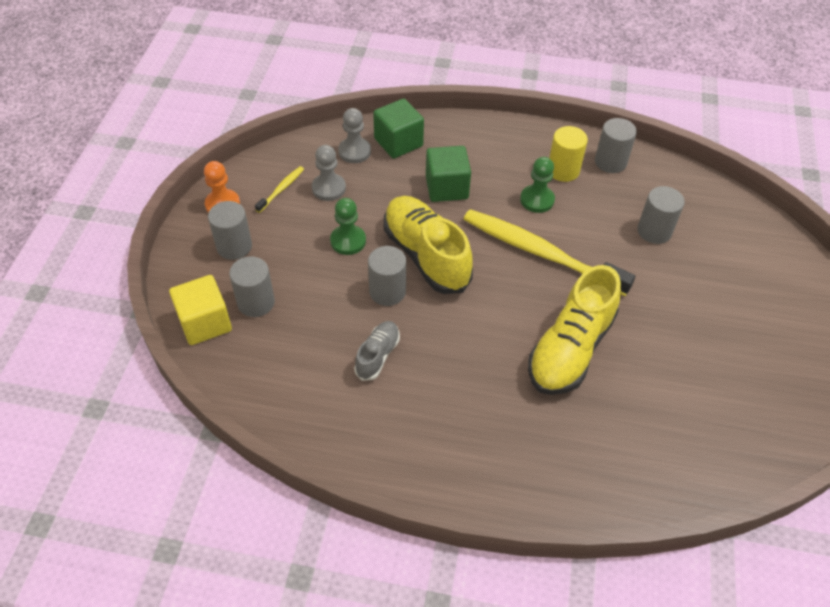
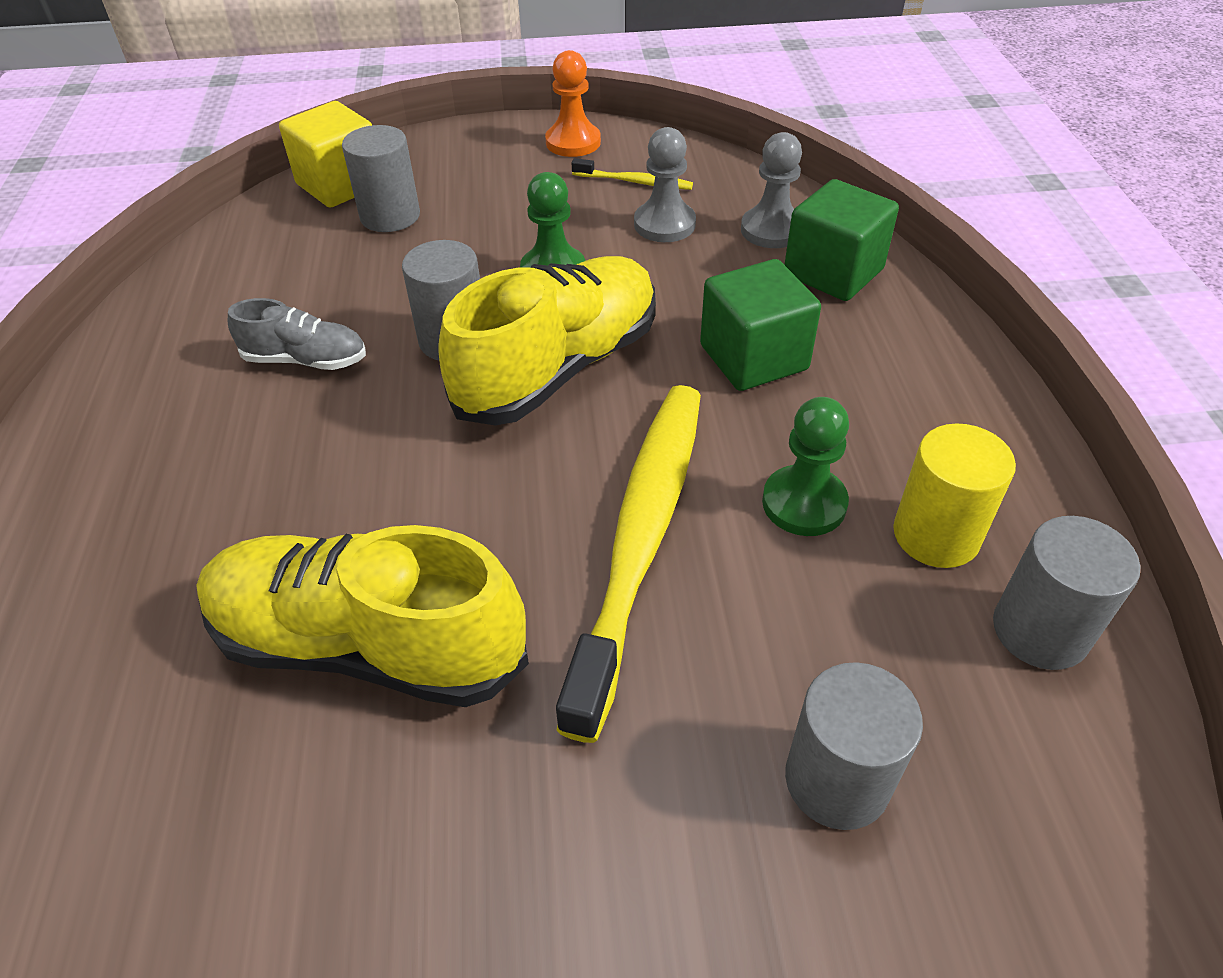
camera: 75 degrees right, 5 degrees down
(234, 246) = (494, 172): grey cylinder -> none

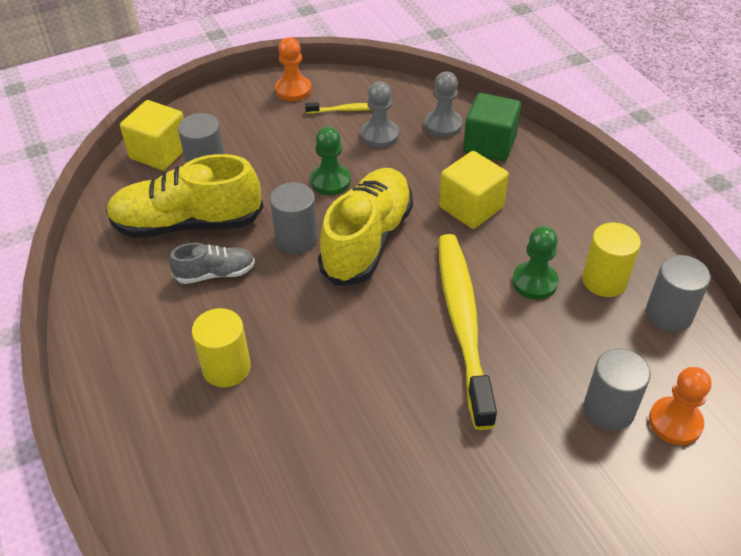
camera: 20 degrees left, 0 degrees up
(228, 502) = (226, 368): none -> yellow cylinder
(368, 645) = (354, 418): yellow shoe -> yellow shoe (187, 223)
(753, 357) = (471, 207): green cube -> yellow cube
(965, 854) = (675, 422): none -> orange pawn

